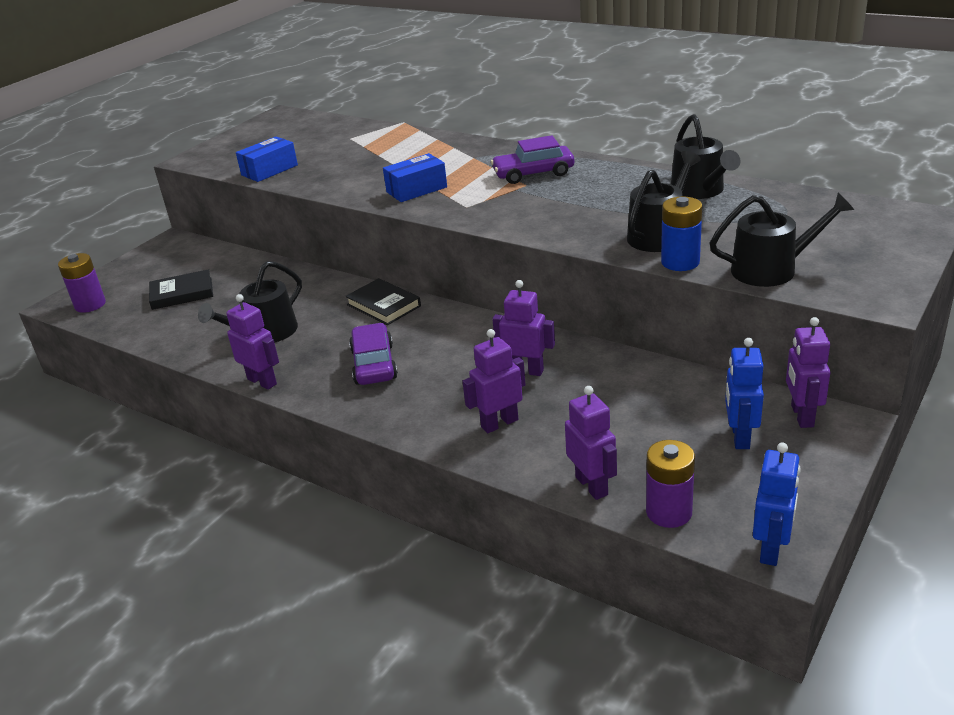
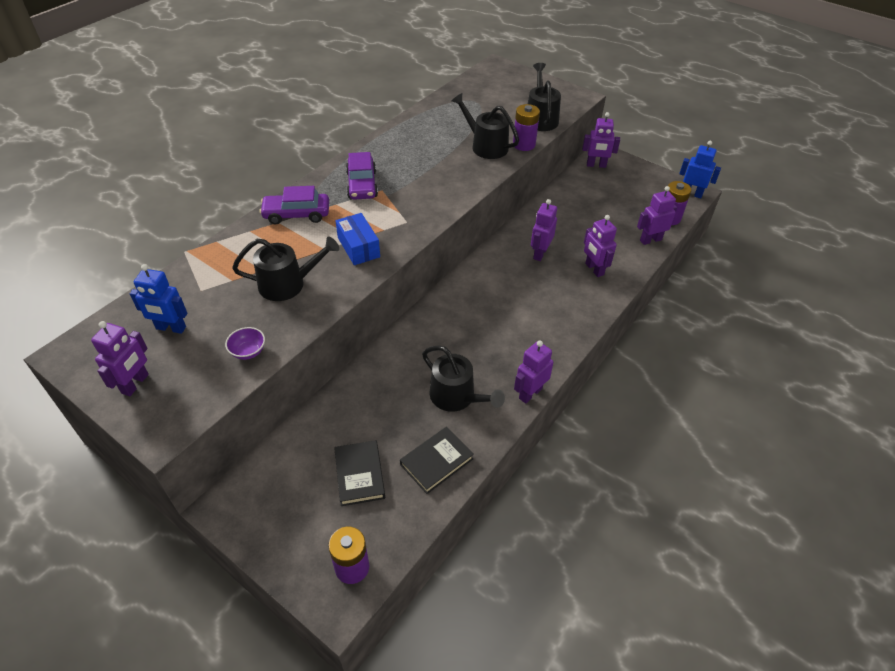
camera: 90 degrees left, 15 degrees up
(243, 141) = (135, 384): none -> purple robot
(269, 170) = (248, 351): blue box -> purple bowl
(374, 364) = (518, 326): purple car -> purple car (296, 214)
(383, 305) = (435, 321): black book -> black book (436, 462)
(680, 262) = (524, 144): blue battery -> purple battery
(700, 190) = (430, 122): black watering can -> black watering can (287, 284)
(739, 437) = (612, 186): blue robot -> blue robot (171, 328)

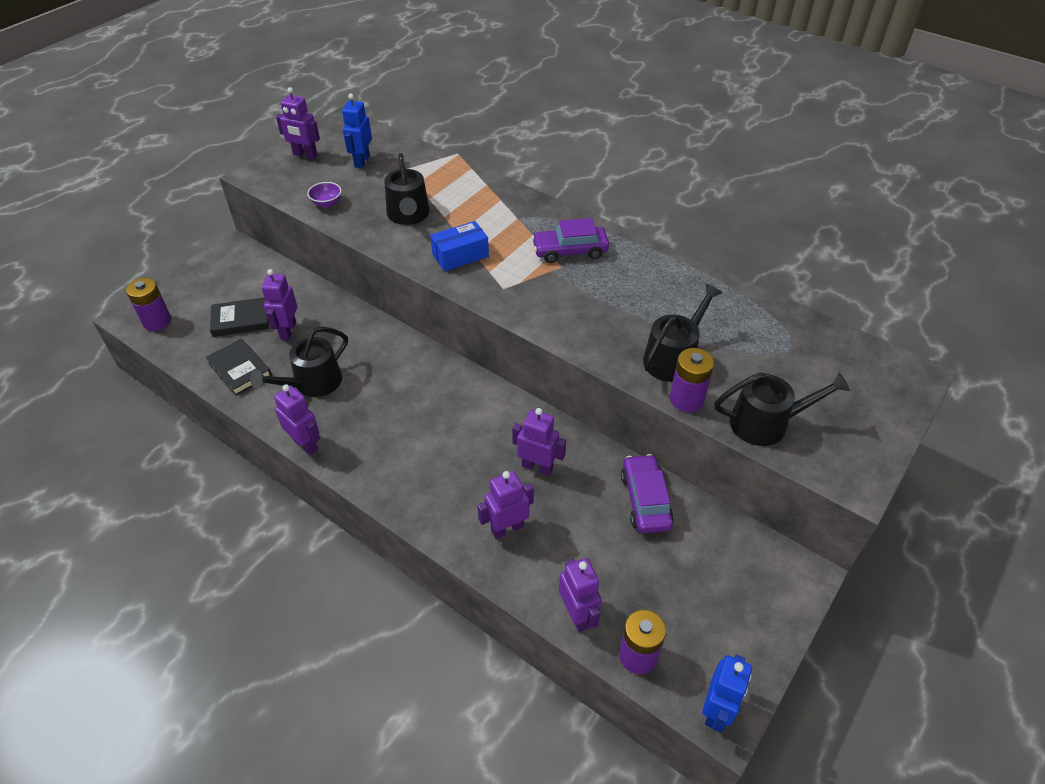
camera: 90 degrees right, 0 degrees up
(296, 214) = (513, 210): purple car -> purple car (645, 500)
(596, 165) = (766, 560): purple robot -> purple robot (288, 330)

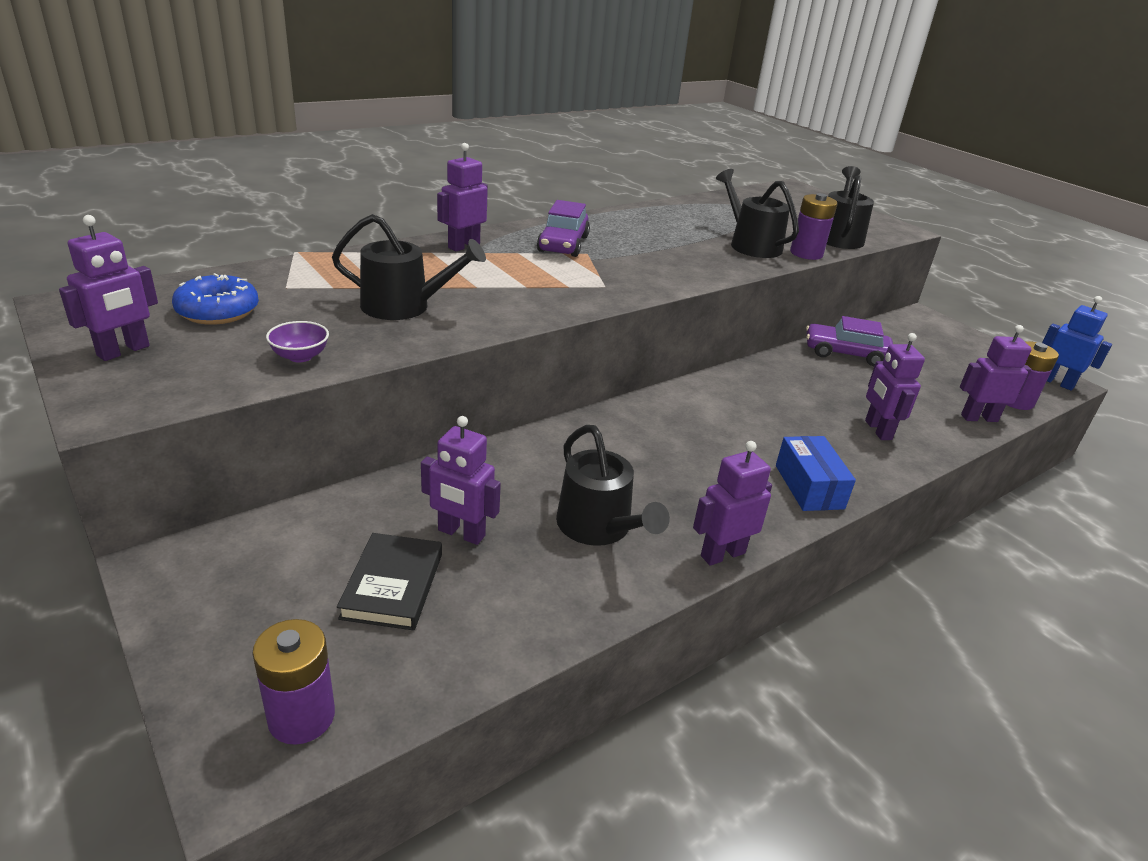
camera: 75 degrees left, 15 degrees down
(240, 369) = (526, 604): black book -> none
(361, 161) = (218, 311): blue robot -> blue donut
(460, 255) = (523, 294): blue box -> blue box (809, 487)
(537, 467) = (796, 394): purple robot -> purple robot (463, 246)

